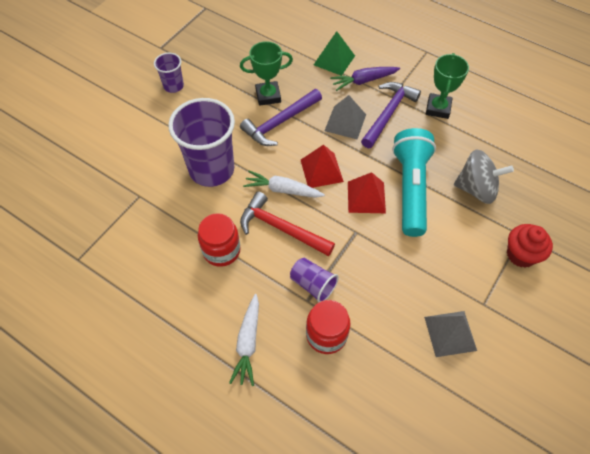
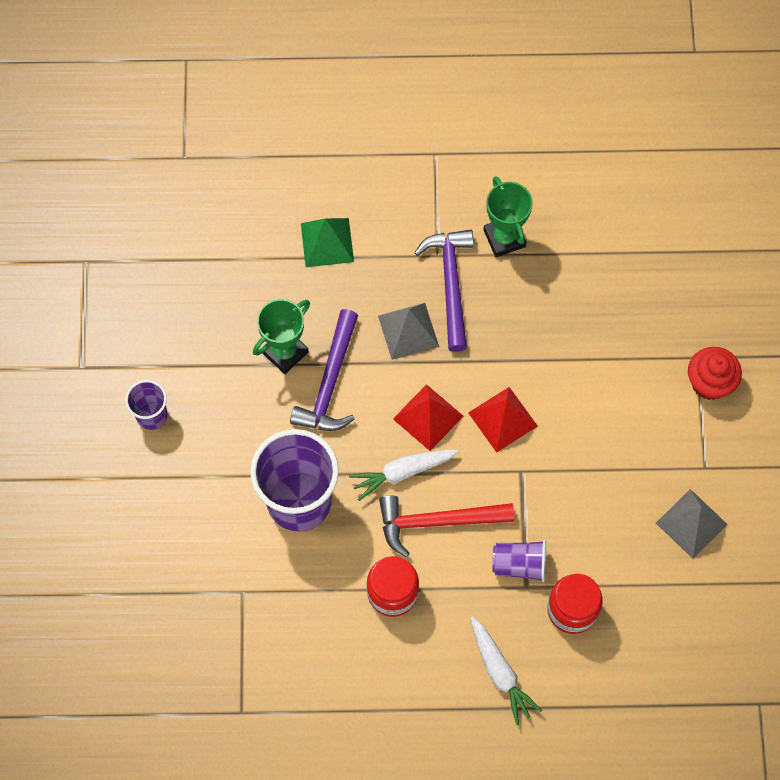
camera: 35 degrees left, 10 degrees up
(363, 81) = (387, 253): purple carrot -> none
(410, 189) = (544, 376): turquoise flashlight -> none
(476, 189) = (616, 327): grey spinning top -> none

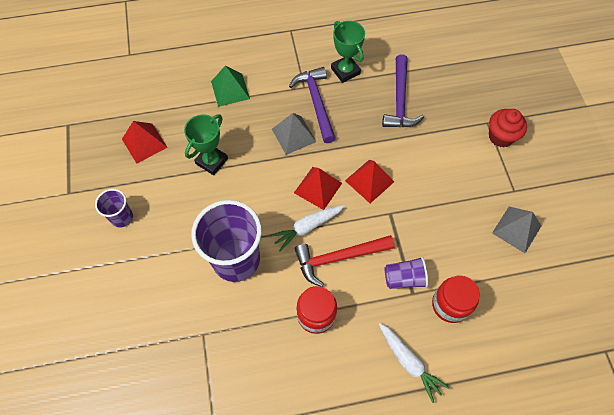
camera: 10 degrees left, 5 degrees down
(192, 308) = (144, 143): none -> red pyramid
(329, 383) = (245, 176): purple hammer -> purple hammer (399, 100)

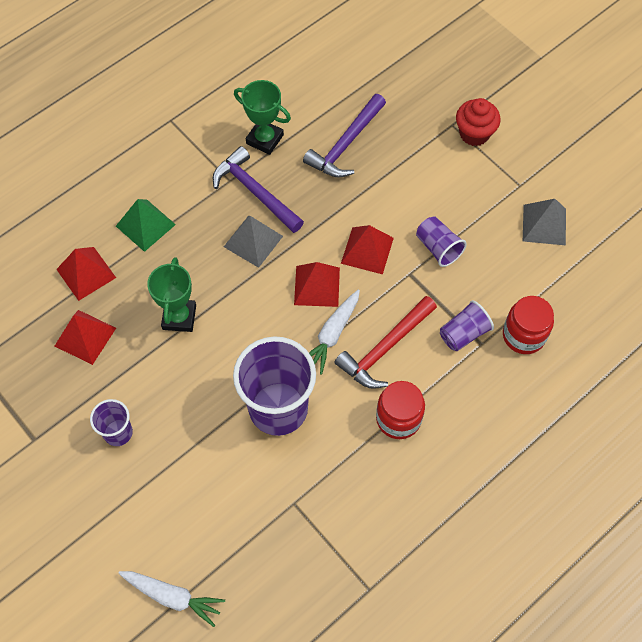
camera: 30 degrees left, 0 degrees up
(172, 102) = (86, 273): none -> red pyramid
(399, 100) = (345, 144): purple hammer -> purple hammer turned 60 degrees clockwise
(409, 362) = (517, 413): white carrot -> white carrot (173, 596)
(423, 205) = (438, 248): none -> purple cup

